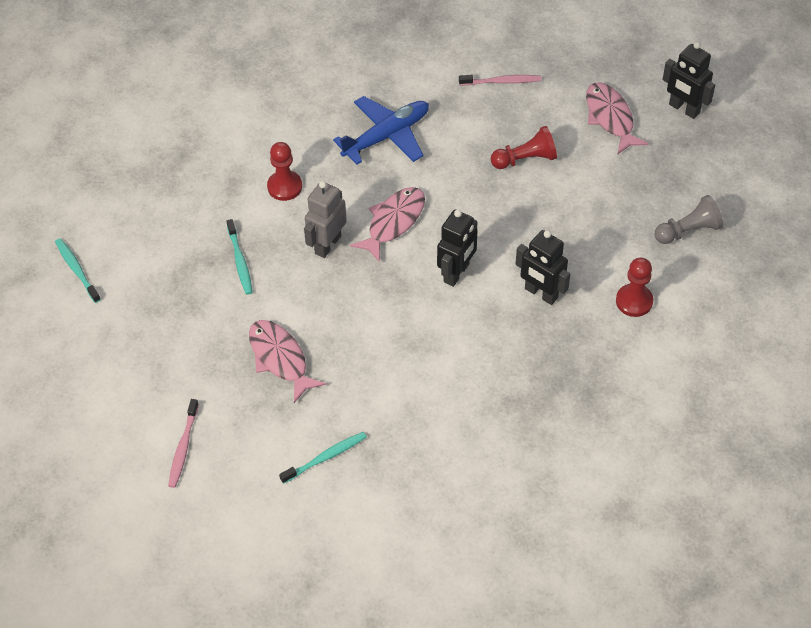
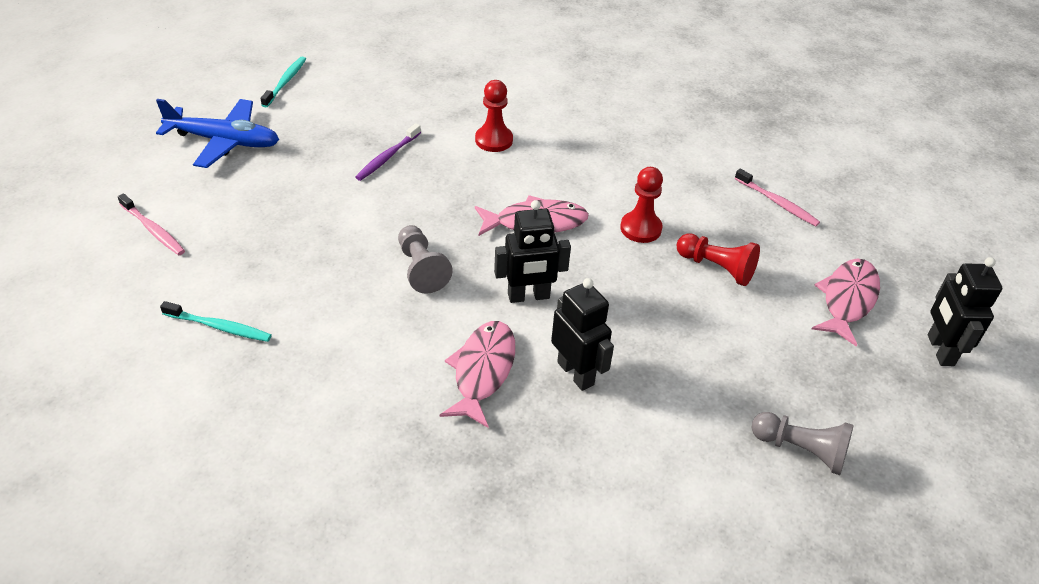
camera: 45 degrees right, 10 degrees down
(183, 447) = (153, 230): pink toothbrush -> pink toothbrush turned 105 degrees counterclockwise
(240, 261) = (387, 157): turquoise toothbrush -> purple toothbrush
(280, 359) = (307, 235): pink fish -> pink fish (482, 371)
(327, 244) = (463, 196): grey robot -> none
(376, 314) = (421, 269): none -> grey pawn
(387, 136) = (621, 167): blue plane -> blue plane (224, 141)
(541, 293) = (576, 373): black robot -> black robot turned 150 degrees clockwise
(634, 301) = (655, 459): red pawn -> red pawn (640, 228)

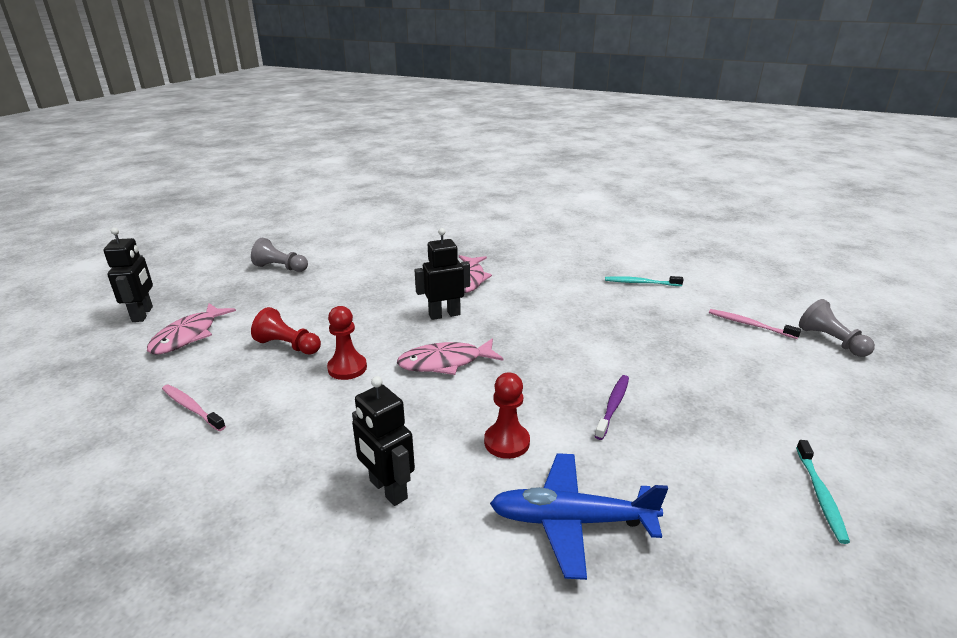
camera: 175 degrees right, 15 degrees down
(224, 141) = (790, 401): blue plane -> blue plane (571, 521)
(421, 269) = (530, 322): grey pawn -> grey pawn (831, 341)
(576, 373) = (409, 283): black robot -> black robot (387, 489)

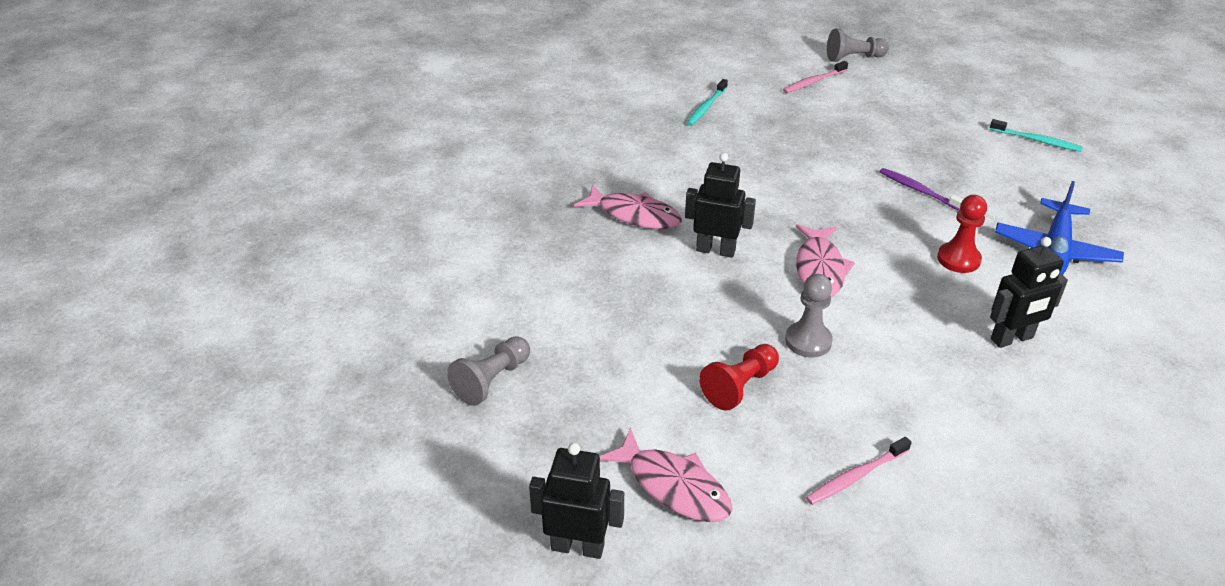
camera: 70 degrees left, 10 degrees up
(347, 368) = (808, 341): red pawn -> grey pawn
(444, 314) = (715, 250): black robot -> black robot turned 105 degrees clockwise

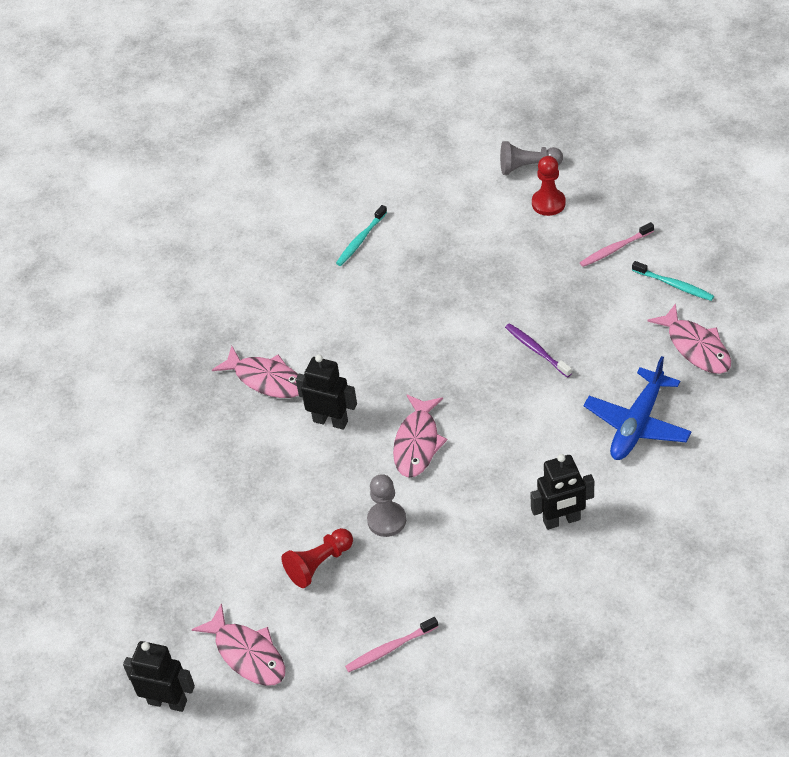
camera: 10 degrees right, 10 degrees up
(492, 380) = (121, 555): grey pawn -> none
(813, 82) = (476, 203): pink toothbrush -> pink toothbrush (615, 249)
(958, 259) = (545, 433): red pawn -> red pawn (548, 203)
(1084, 187) = (696, 347): none -> pink fish

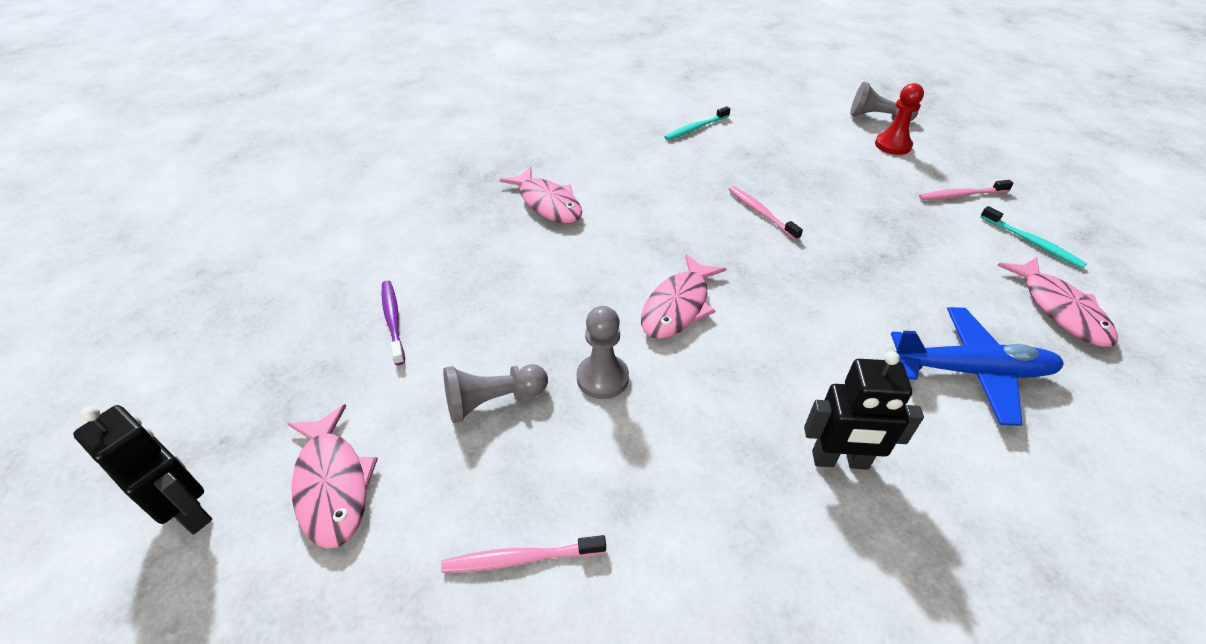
camera: 15 degrees right, 5 degrees down
(319, 564) = (493, 401): red pawn -> grey pawn
(330, 421) = (591, 256): black robot -> none
(452, 327) = (761, 213): none -> pink toothbrush
(536, 350) = (851, 257): purple toothbrush -> purple toothbrush (393, 320)
(637, 424) = (971, 371): blue plane -> blue plane turned 135 degrees counterclockwise

